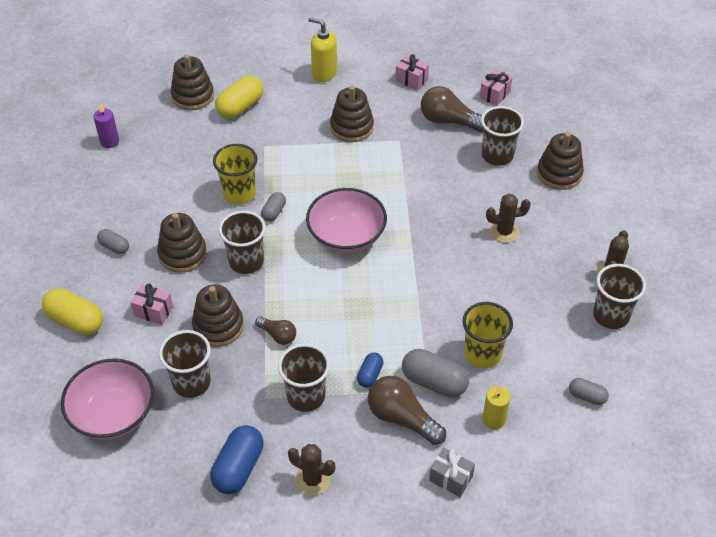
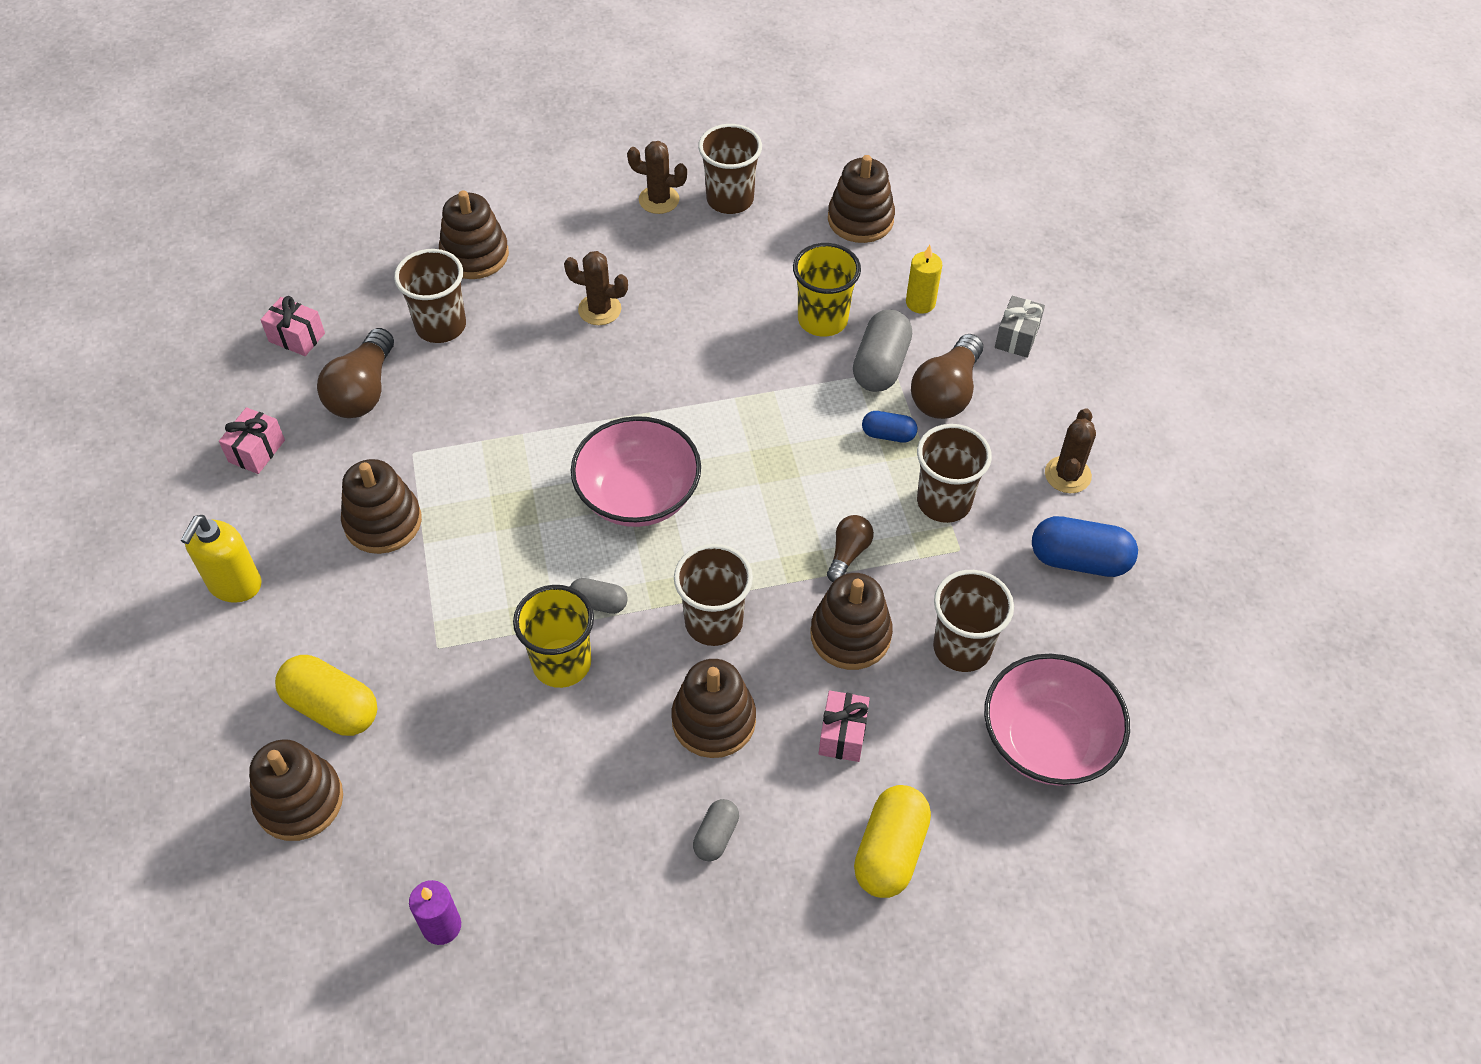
camera: 100 degrees left, 5 degrees up
(504, 232) = (599, 309): brown cactus -> brown cactus turned 60 degrees counterclockwise
(587, 396) = (860, 219): grey capsule -> brown stacking toy

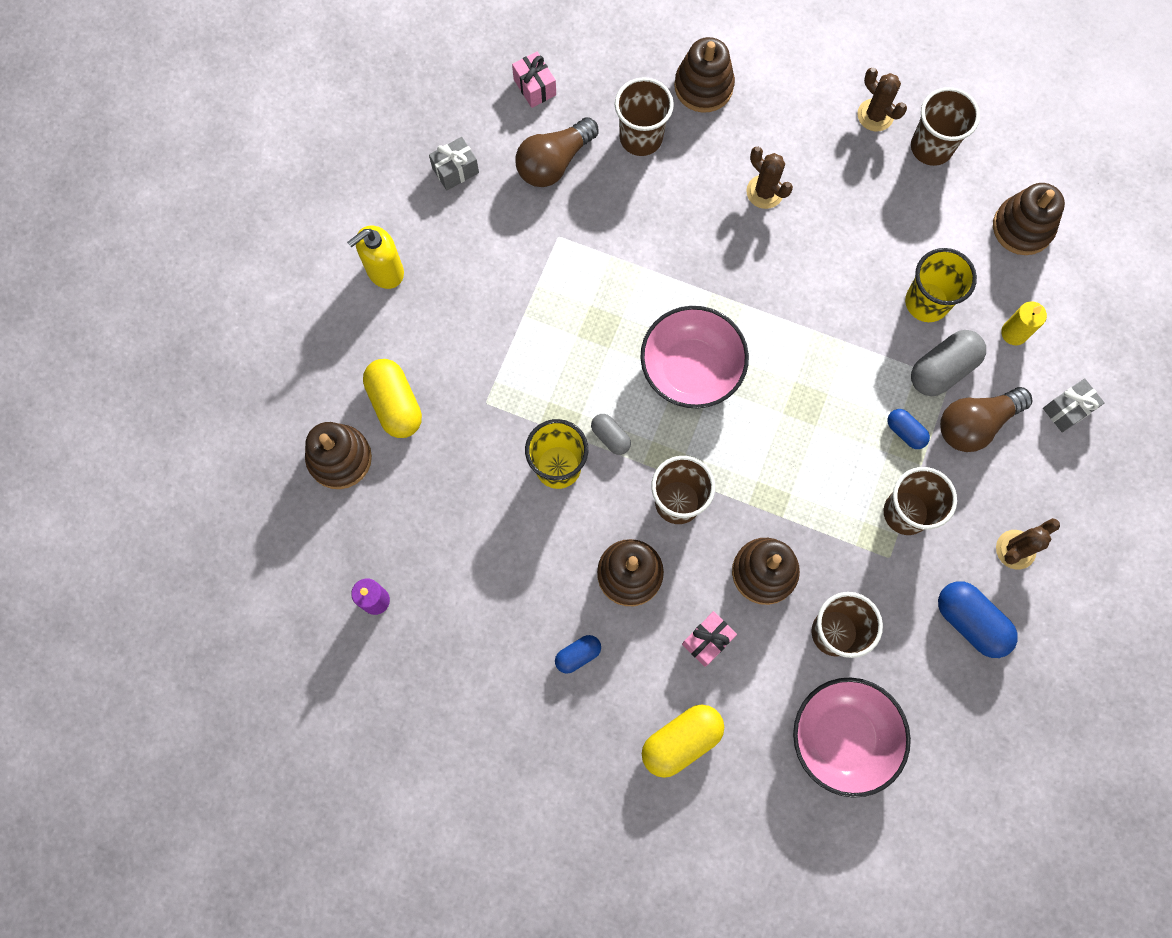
camera: 35 degrees right, 20 degrees up
(256, 451) = (455, 170): pink gift -> grey gift
(383, 522) = (506, 281): brown stacking toy -> none
(716, 836) = (578, 655): grey capsule -> blue capsule
(848, 553) = (807, 509): brown light bulb -> none

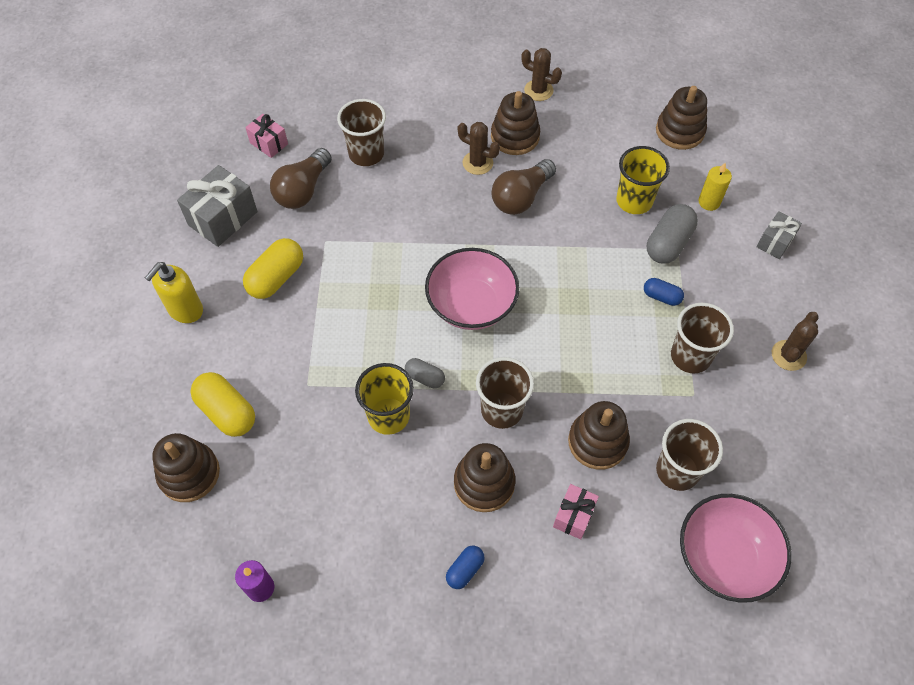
camera: 20 degrees left, 15 degrees down
(455, 170) = (223, 218): grey gift -> grey gift, size x1.71
(681, 741) = (587, 613): yellow capsule -> yellow capsule (276, 278)
(703, 86) = (401, 107): brown stacking toy -> brown stacking toy (515, 136)
(931, 147) = (589, 99): brown cup -> none
(970, 621) = (782, 423): blue capsule -> none
(975, 424) = (712, 274): brown light bulb -> brown light bulb (521, 197)

